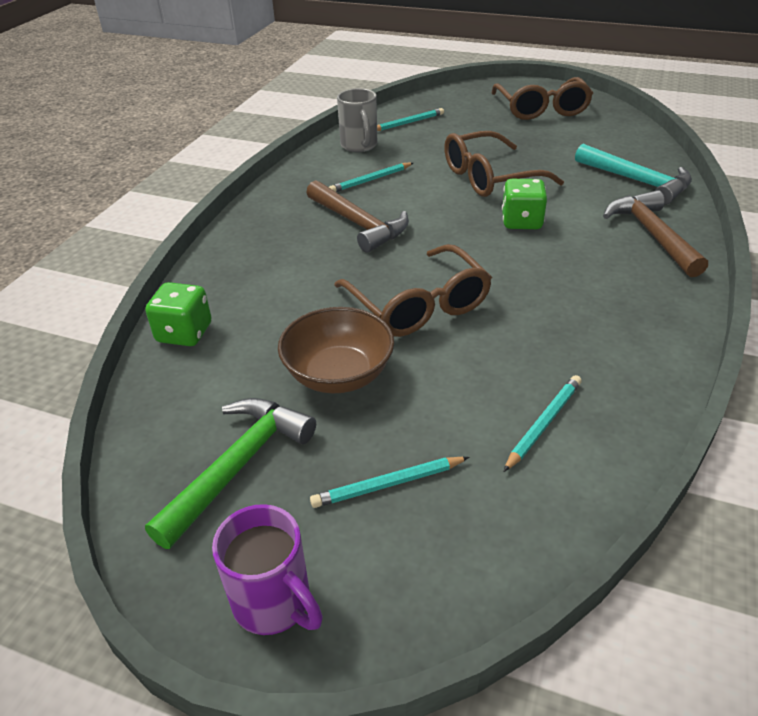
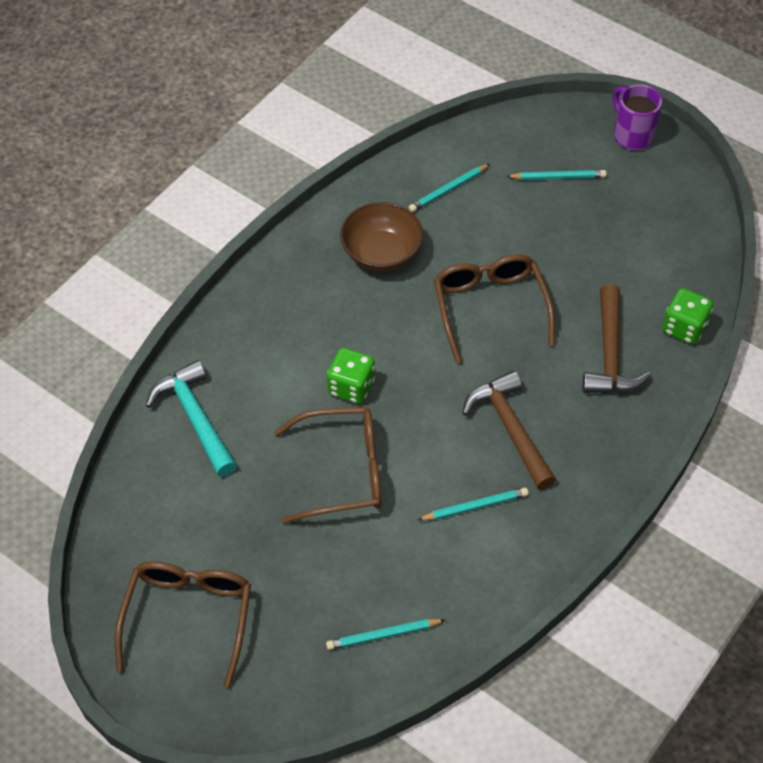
camera: 165 degrees left, 15 degrees up
(238, 466) = (646, 209): green hammer -> none
(338, 374) = (570, 258): brown bowl -> brown bowl (381, 253)
(359, 146) = (466, 591): grey mug -> none
(652, 235) = (246, 335): brown hammer -> brown hammer (610, 354)

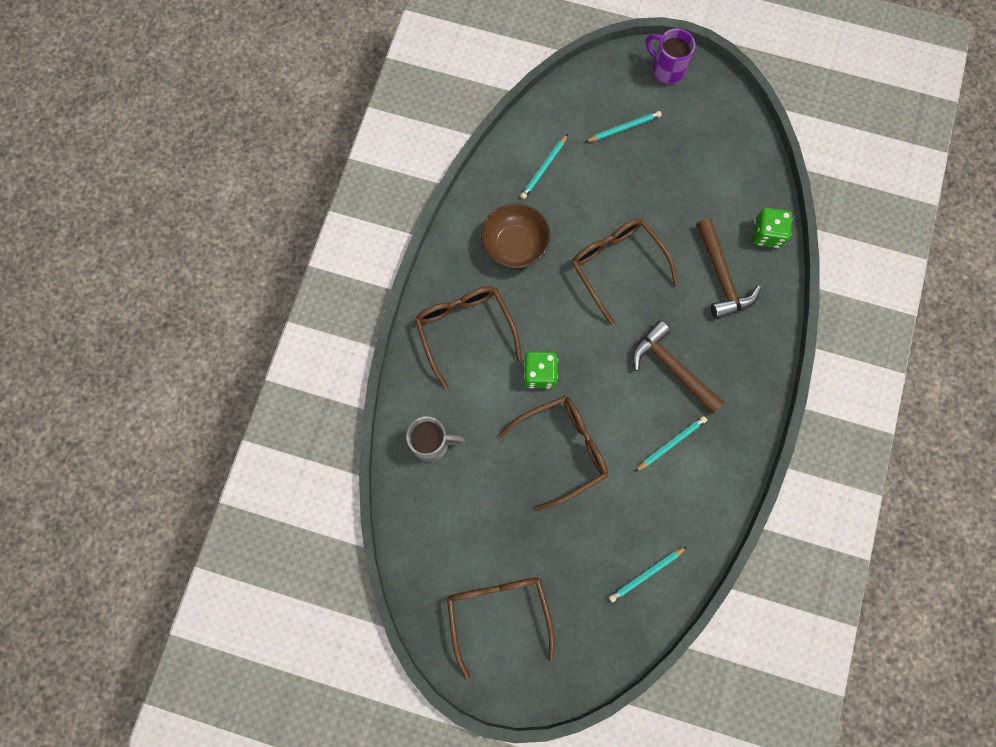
camera: 20 degrees left, 20 degrees up
(195, 418) = (432, 443): turquoise hammer -> grey mug
(286, 318) = (465, 330): none -> brown glasses

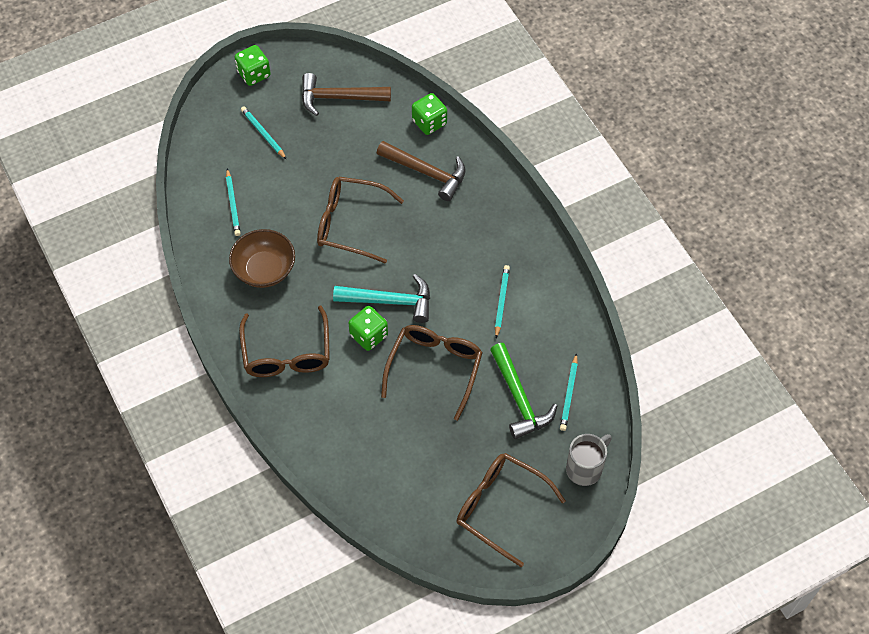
camera: 45 degrees left, 15 degrees down
(432, 443) = (341, 445): grey mug -> grey mug (585, 468)
(465, 330) = (287, 353): brown glasses -> brown glasses turned 120 degrees counterclockwise
(583, 360) = (390, 301): none -> turquoise hammer
(603, 539) = (519, 398): none -> green hammer
(624, 128) = (263, 133): turquoise pencil -> turquoise pencil turned 60 degrees counterclockwise
(666, 70) = (254, 74): purple mug -> green dice
(672, 368) = (454, 255): brown hammer -> brown hammer (339, 97)

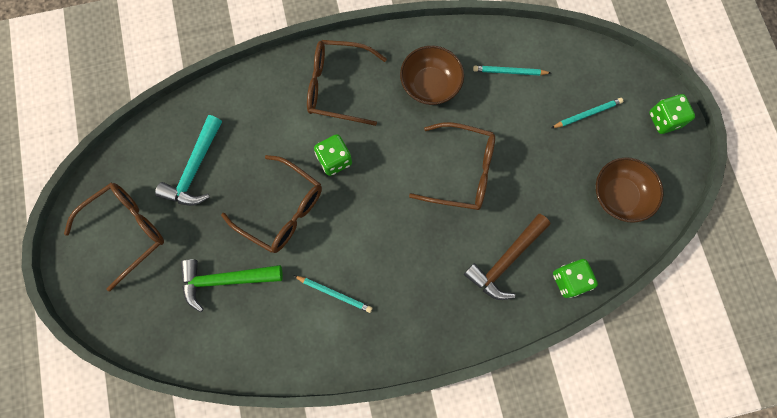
camera: 105 degrees right, 15 degrees up
(339, 97) = (619, 196): brown hammer -> brown bowl
(350, 224) = (461, 171): brown glasses -> brown glasses turned 75 degrees clockwise
(390, 301) = (365, 187): turquoise hammer -> turquoise hammer (195, 169)
(569, 394) = (214, 329): turquoise pencil -> none
(585, 468) = (134, 320): grey mug -> none

